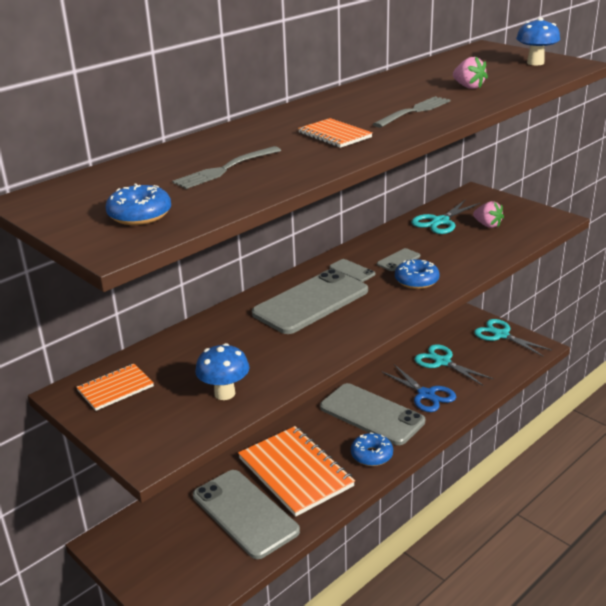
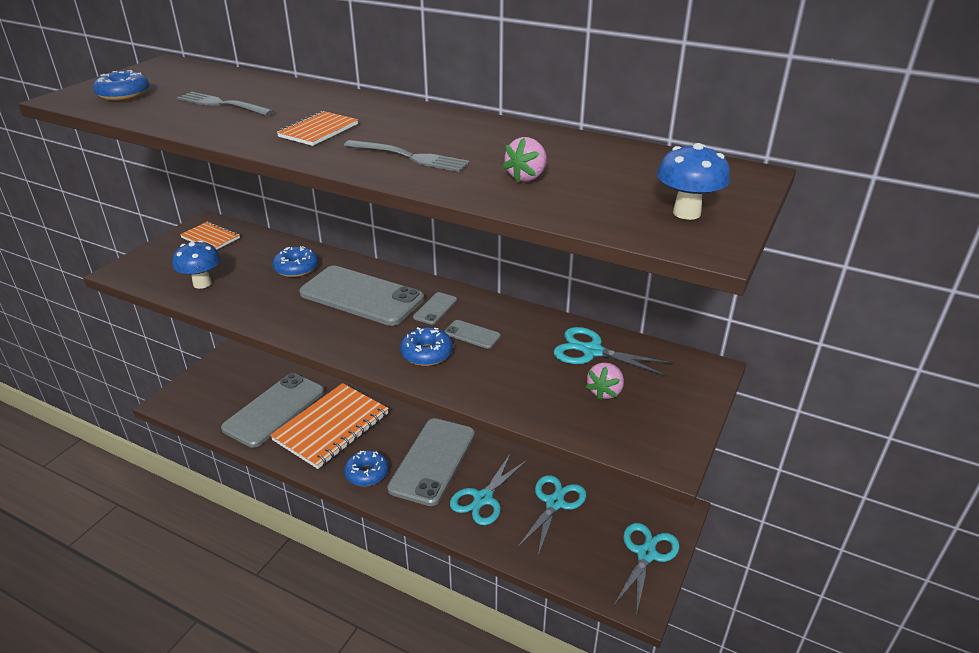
camera: 70 degrees right, 5 degrees up
(234, 334) = (296, 268): none -> blue donut
(426, 395) = (483, 499): blue scissors -> turquoise scissors

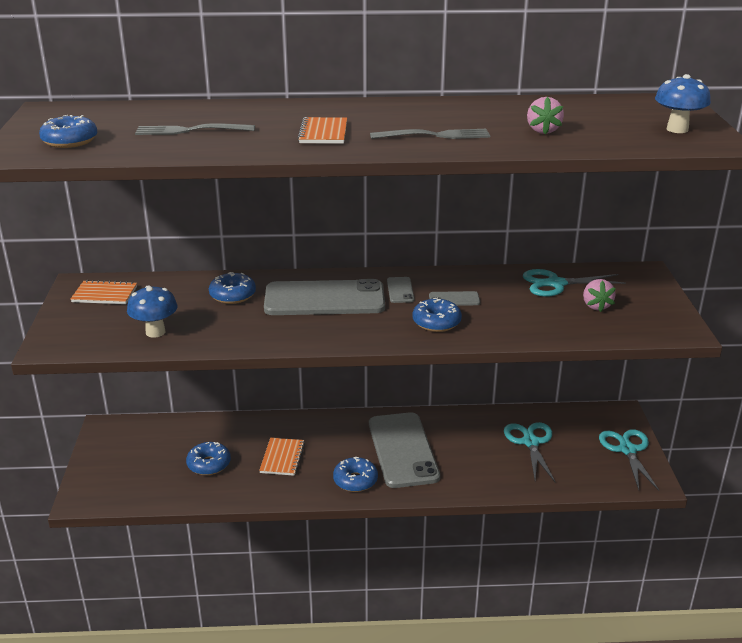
camera: 30 degrees left, 5 degrees down
(274, 410) = (209, 464): grey phone -> blue donut
(331, 427) = (282, 458): orange notebook -> orange notebook, size x0.50
(483, 499) = (473, 461): turquoise scissors -> none

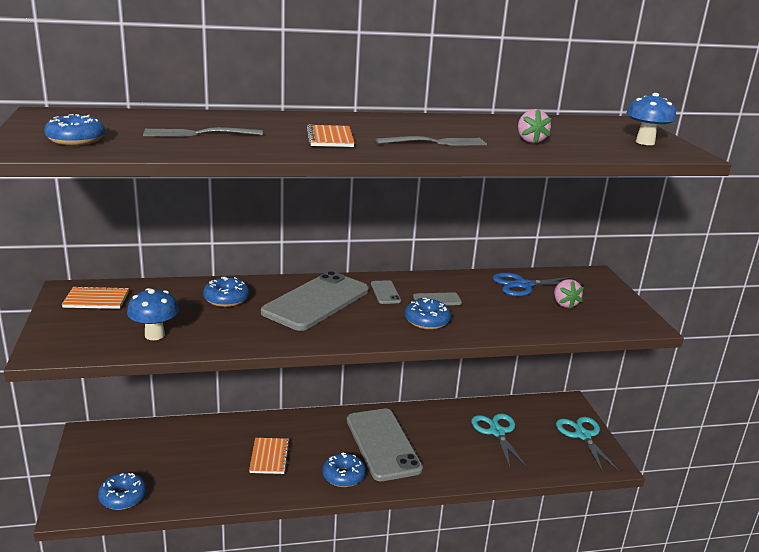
camera: 10 degrees left, 5 degrees down
(209, 464) = (197, 467): blue donut -> blue donut (123, 497)
(324, 299) = (316, 301): grey phone -> grey phone turned 45 degrees counterclockwise
(555, 284) = (523, 285): turquoise scissors -> blue scissors

